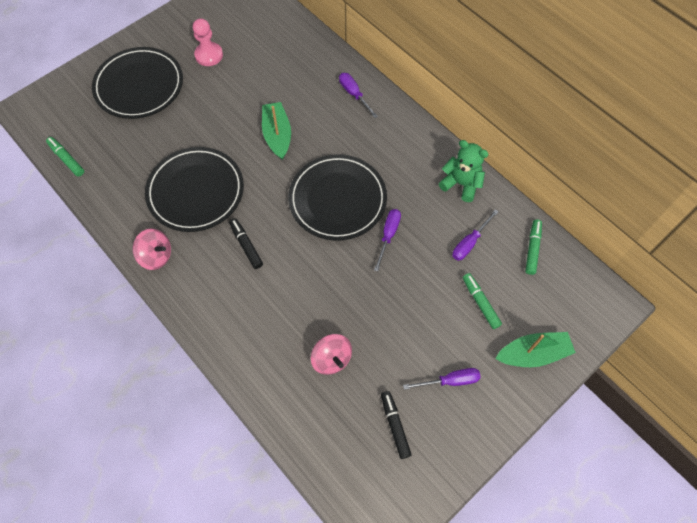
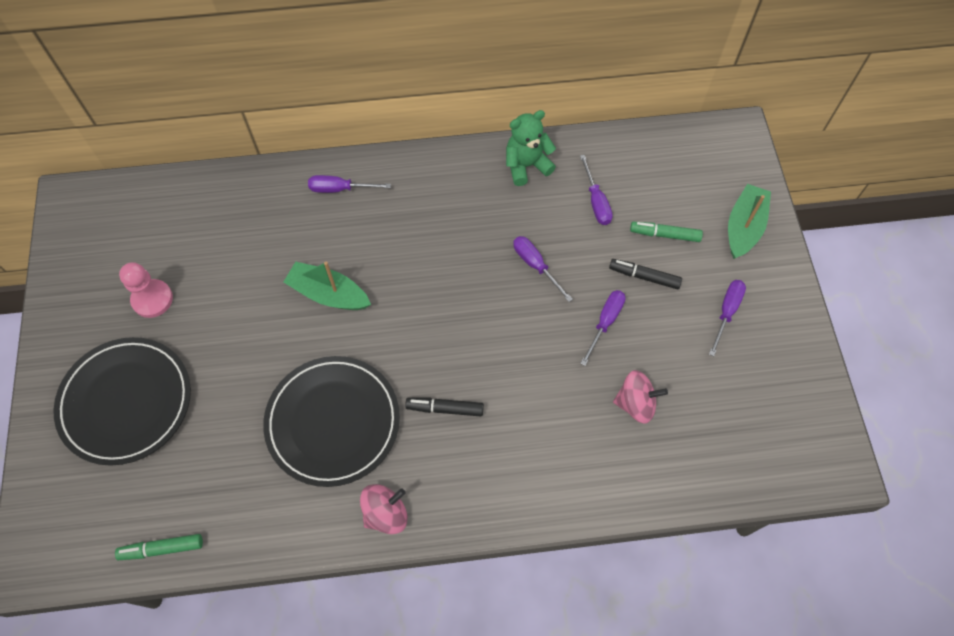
camera: 55 degrees left, 0 degrees up
(337, 199) = (457, 285): black plate -> none
(379, 304) = (605, 322): none -> purple screwdriver
(395, 425) = (741, 389): black marker -> black marker (644, 276)
(532, 249) = (640, 156): green marker -> none

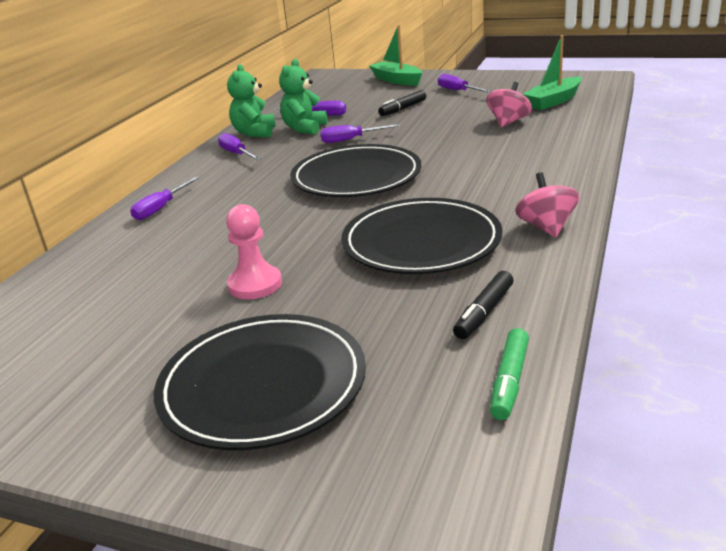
camera: 60 degrees left, 35 degrees down
(152, 299) = (136, 342): pink pawn -> pink pawn (255, 284)
(329, 294) = (271, 227): green boat -> green boat (553, 101)
(445, 313) = (356, 177): none -> black plate
(445, 409) = (453, 188): black marker -> black marker (484, 312)
(553, 206) = (304, 128): none -> green teddy bear
(605, 322) = (428, 123): purple screwdriver -> purple screwdriver (236, 154)
(665, 235) = (375, 100): green marker -> none

